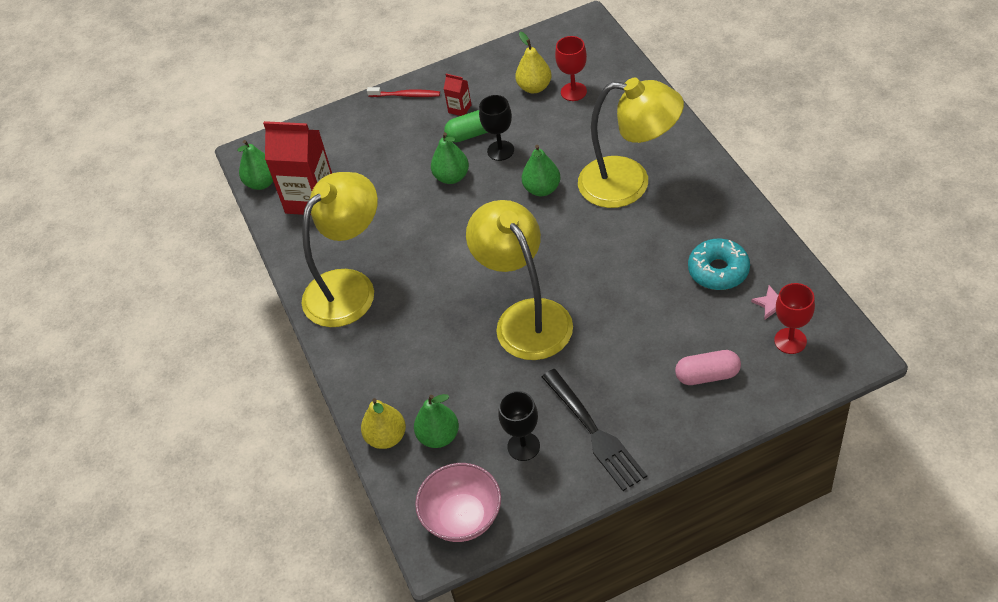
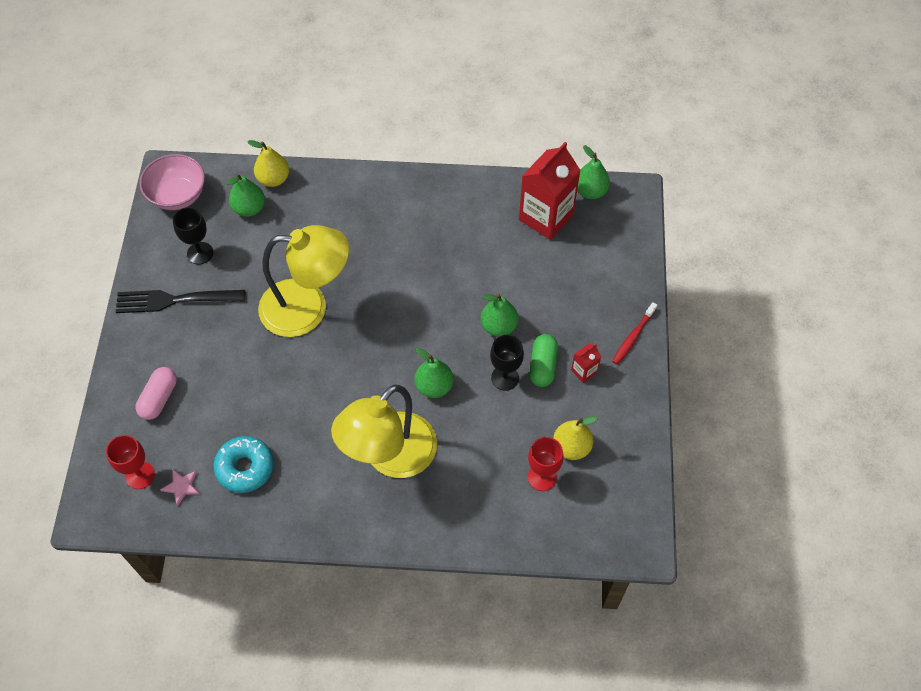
camera: 110 degrees right, 10 degrees up
(349, 287) = (428, 208): yellow lamp -> none

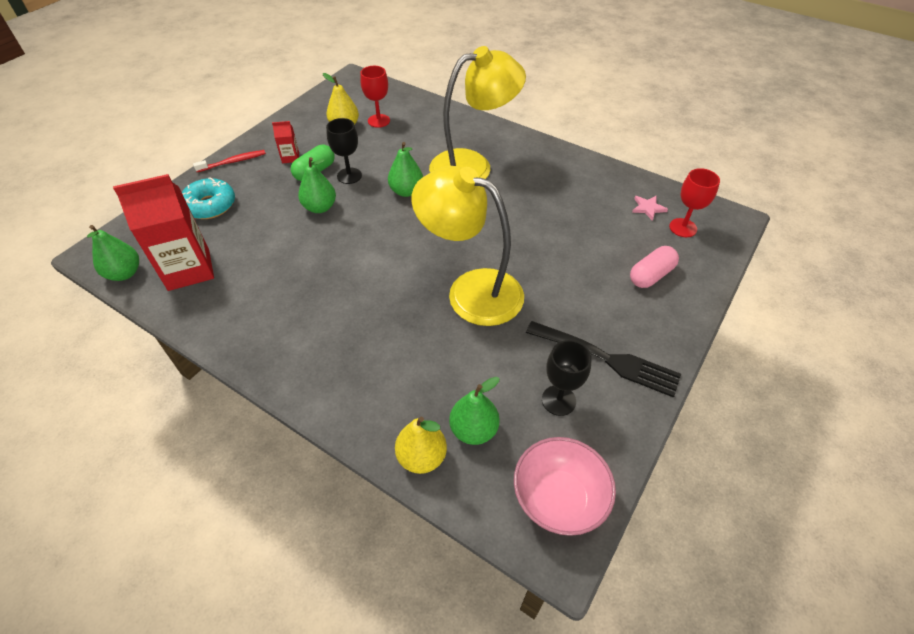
camera: 150 degrees left, 10 degrees down
(245, 467) = (590, 200): turquoise donut -> turquoise donut (210, 205)

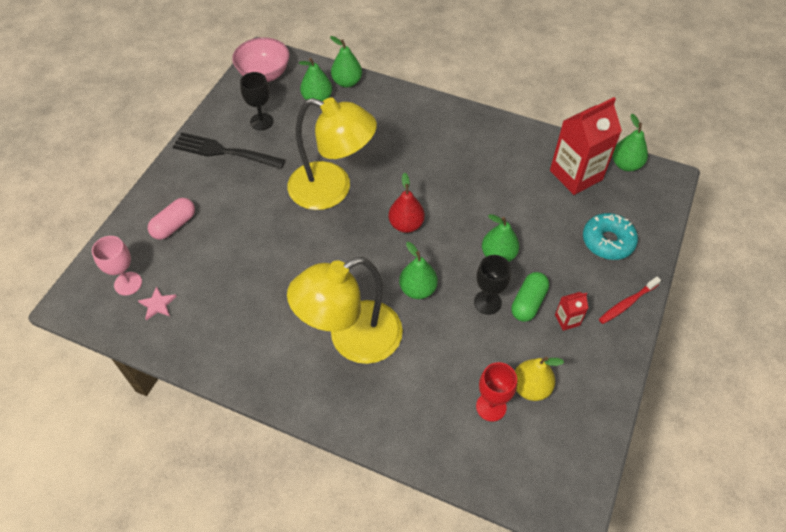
camera: 170 degrees right, 5 degrees up
(398, 244) = (406, 224): none -> red pear
(421, 457) = (347, 82): yellow pear -> green pear
(683, 228) = (128, 283): red goblet -> pink goblet

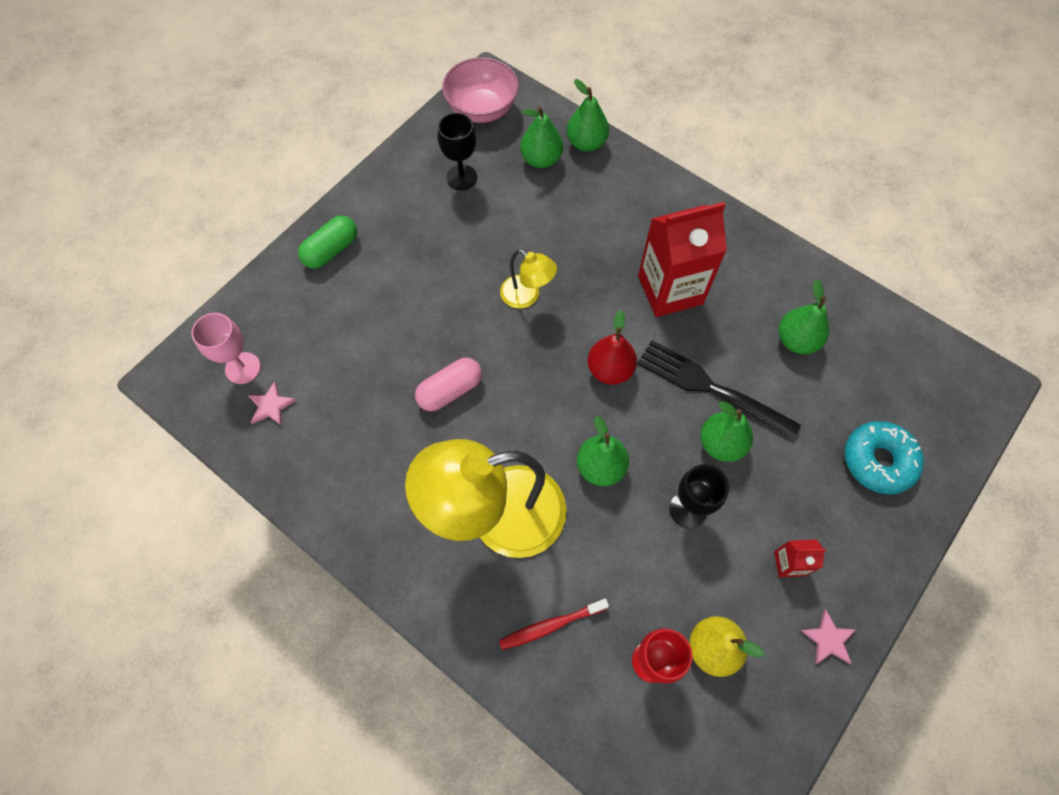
camera: 15 degrees right, 10 degrees up
(174, 225) = (317, 300): pink capsule -> pink capsule (450, 390)
(225, 151) = (405, 211): black fork -> black fork (712, 388)
(332, 189) = (527, 296): yellow lamp -> yellow lamp, size x0.47
(528, 302) = (743, 524): green capsule -> green capsule (331, 250)
(576, 175) = (861, 350): red carton -> red carton (670, 290)
(608, 362) = (828, 639): none -> pink star
(625, 165) = (936, 351): green pear -> green pear (796, 340)
(627, 303) = (879, 560): red toothbrush -> red toothbrush (551, 625)

